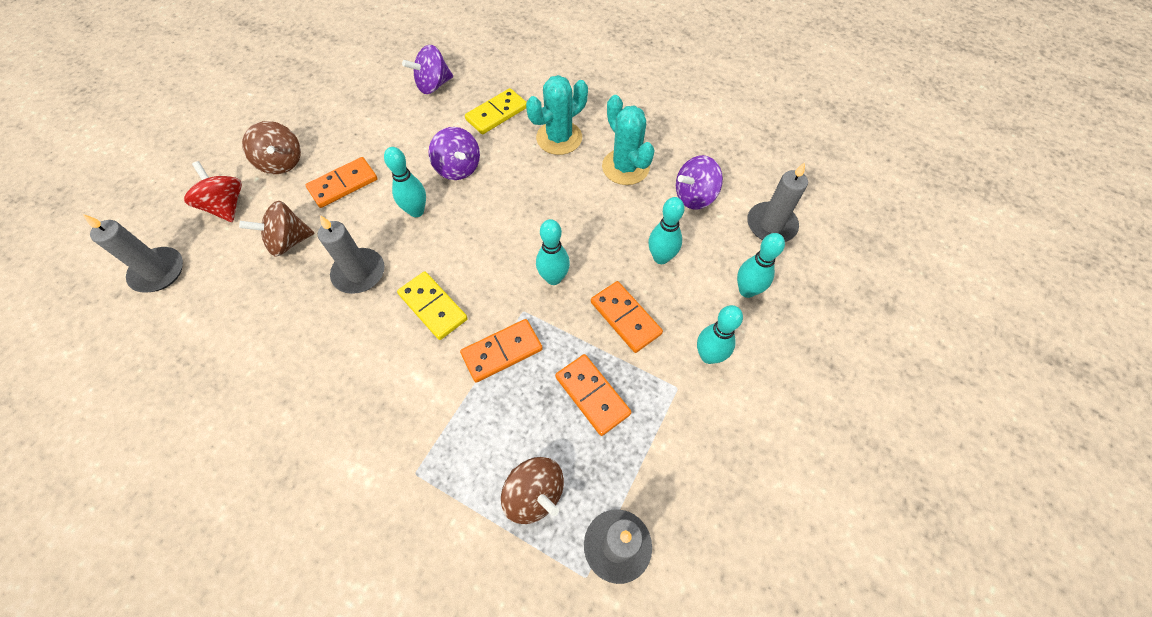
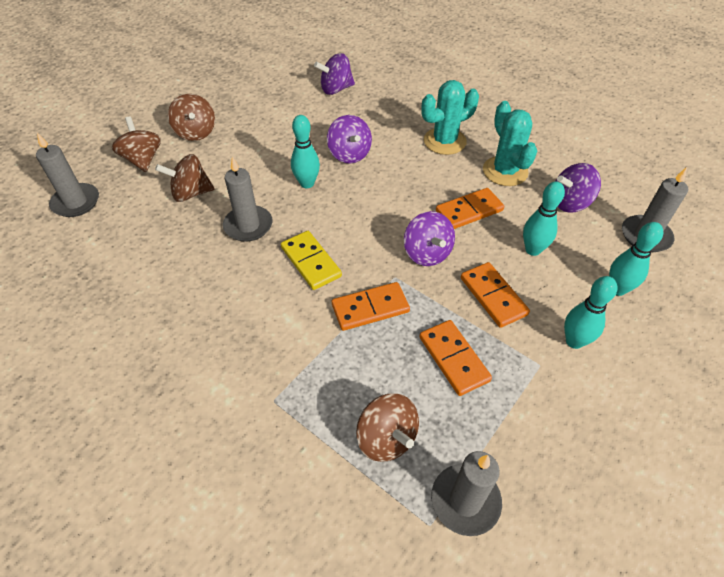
camera: 10 degrees right, 10 degrees down
(226, 206) = (143, 160): red spinning top -> brown spinning top
(343, 184) = (245, 155): orange domino -> orange domino (469, 211)
(497, 114) = (389, 116): yellow domino -> none
(553, 278) = (427, 253): turquoise bowling pin -> purple spinning top

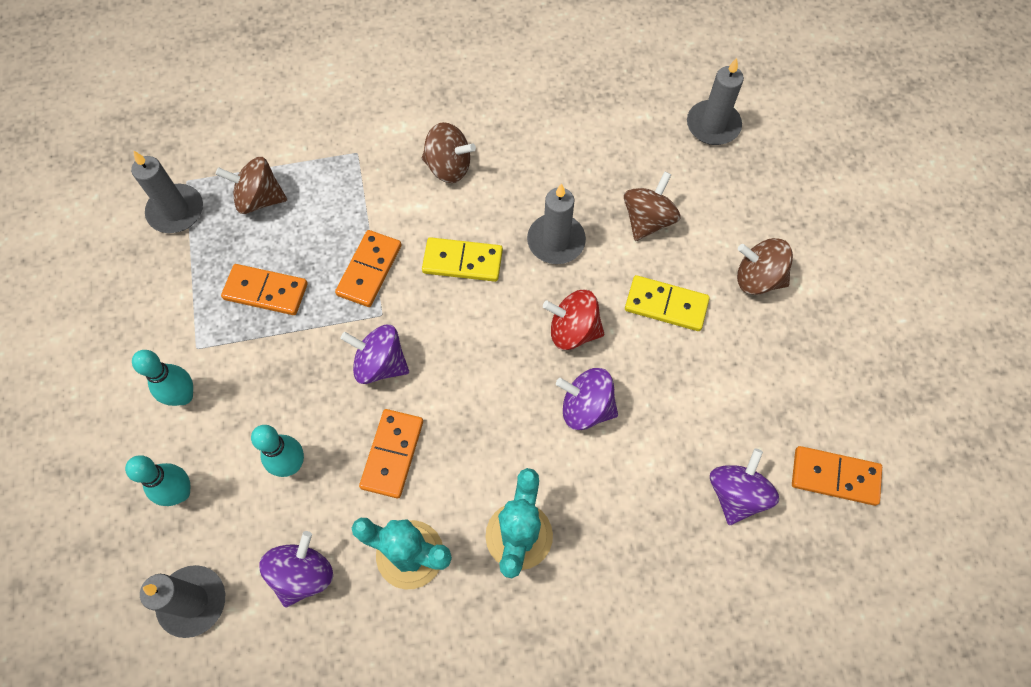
camera: 130 degrees right, 15 degrees up
(143, 160) = (742, 206): brown spinning top -> brown spinning top (448, 167)
(250, 157) = (666, 305): none -> yellow domino
(307, 183) = (573, 330): turquoise bowling pin -> red spinning top
(493, 296) = (283, 376): orange domino -> orange domino (834, 477)

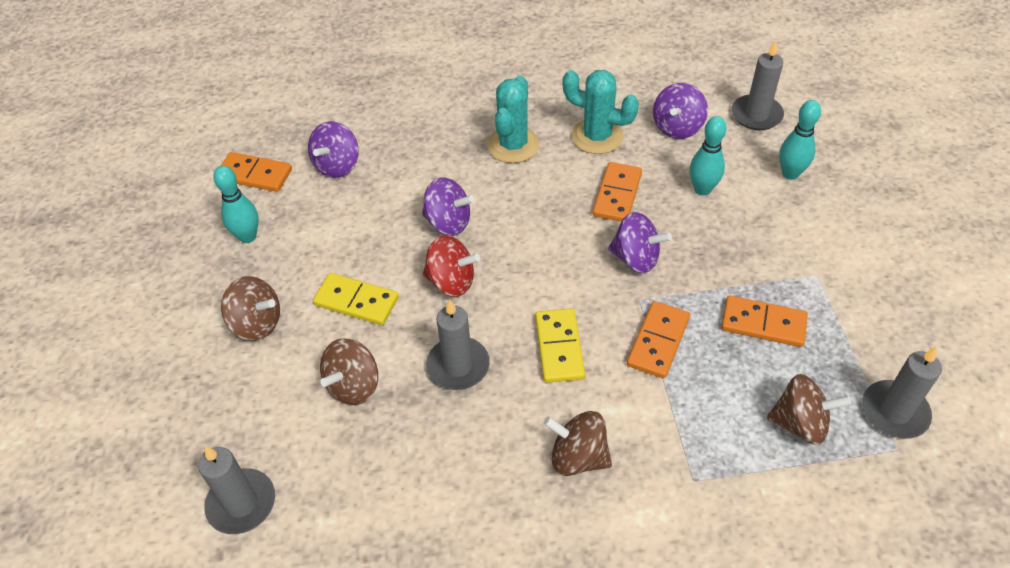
camera: 175 degrees left, 15 degrees down
(183, 396) = (814, 238): turquoise bowling pin -> turquoise bowling pin (248, 236)
(462, 261) = (559, 347): yellow domino -> yellow domino turned 75 degrees clockwise

